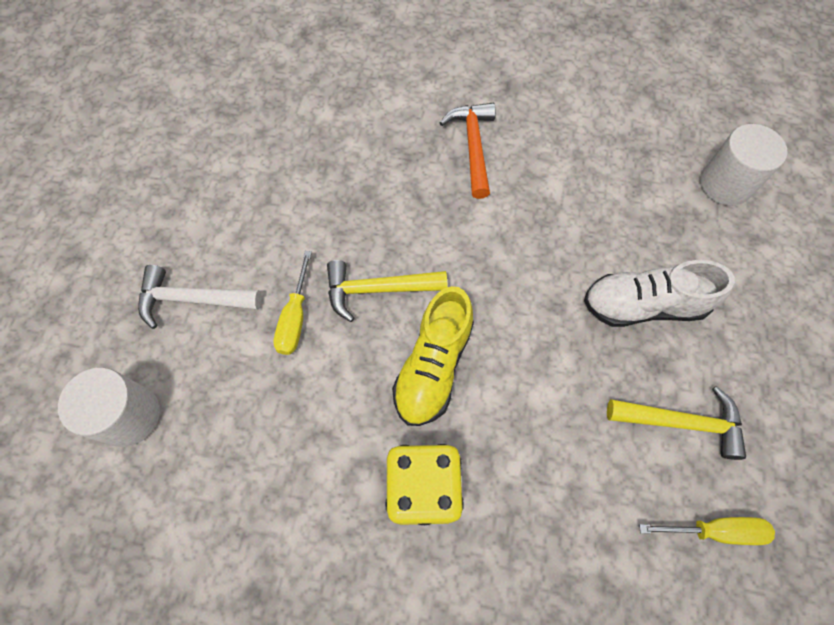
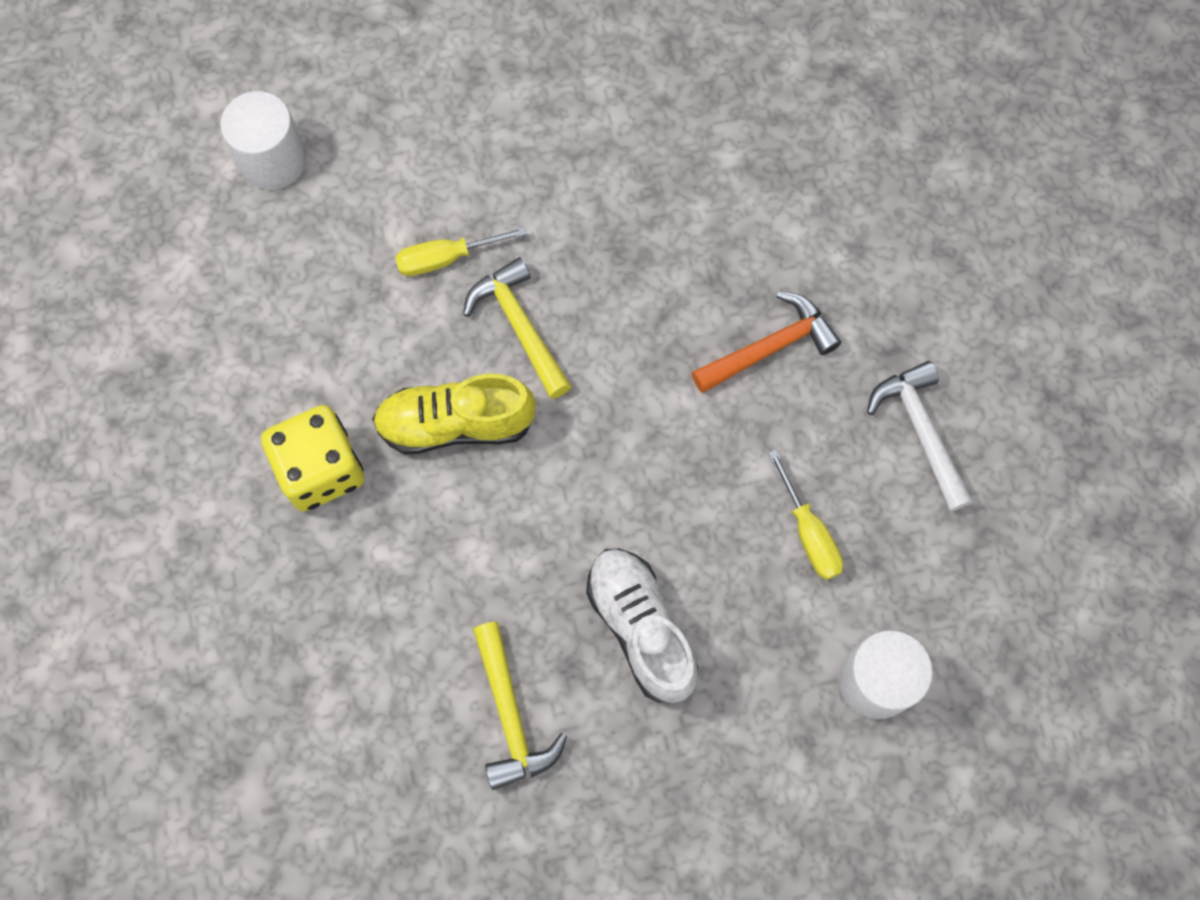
camera: 65 degrees right, 5 degrees up
(193, 299) = (419, 147): white hammer -> white hammer (921, 431)
(716, 530) = (403, 785): yellow screwdriver -> yellow screwdriver (809, 533)

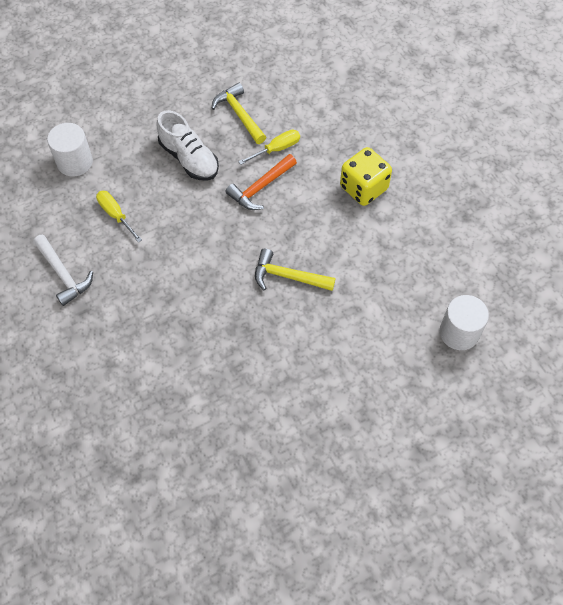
camera: 165 degrees right, 10 degrees down
(445, 258) = (341, 302): yellow screwdriver -> yellow screwdriver (277, 149)
(456, 424) = (305, 223): yellow shoe -> none
(520, 326) = (288, 276): yellow hammer -> yellow hammer turned 150 degrees clockwise
(769, 348) = (151, 297): orange hammer -> orange hammer (260, 187)

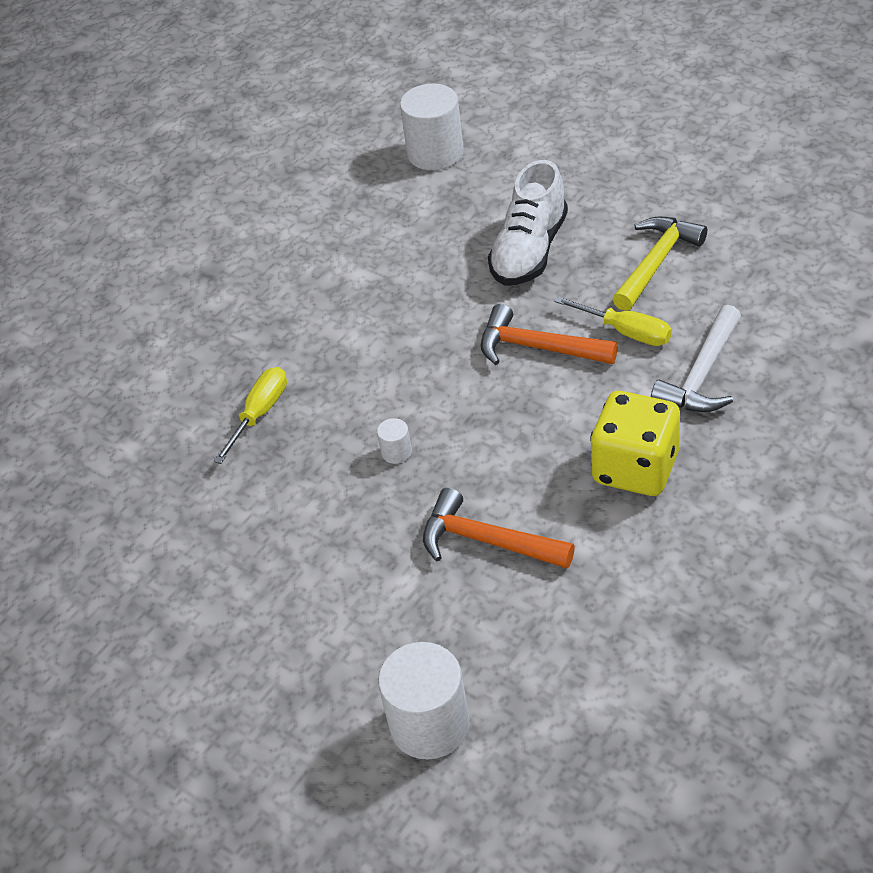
camera: 70 degrees right, 15 degrees down
(63, 274) = (252, 230): white hammer -> white hammer (702, 374)
(115, 214) = (378, 229): yellow screwdriver -> yellow screwdriver (260, 413)
(288, 276) = (396, 452): yellow hammer -> white cylinder
(369, 264) = (487, 541): none -> orange hammer

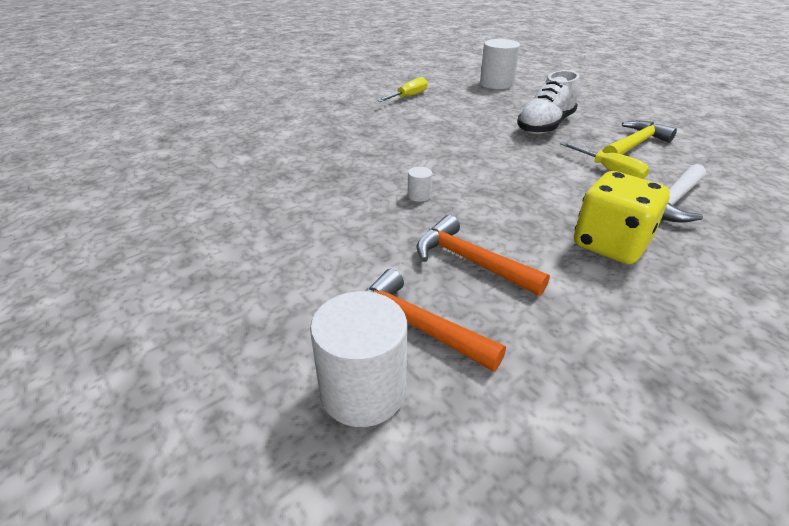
camera: 10 degrees right, 10 degrees down
(260, 413) = (336, 159): yellow screwdriver -> yellow screwdriver (408, 96)
(538, 348) = (541, 166): orange hammer -> orange hammer (416, 326)

